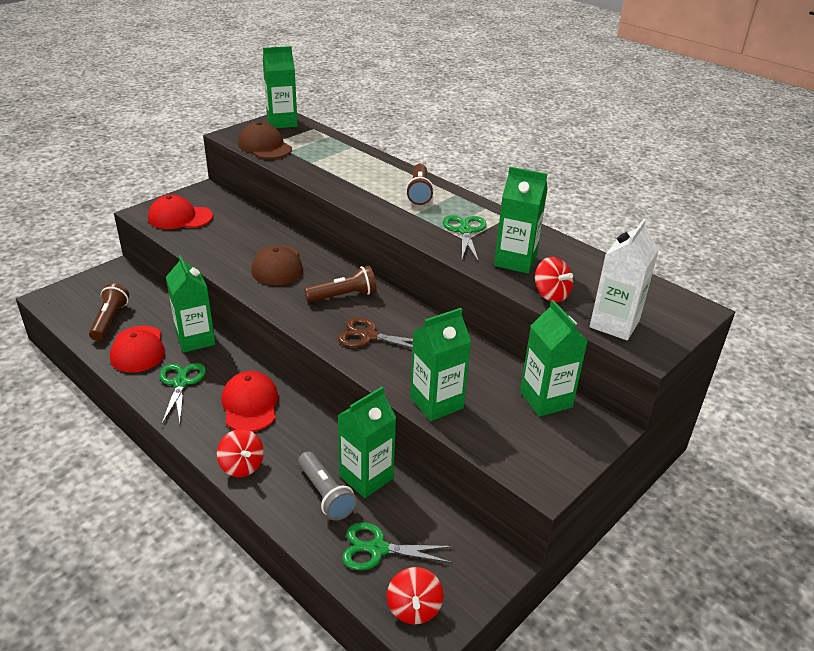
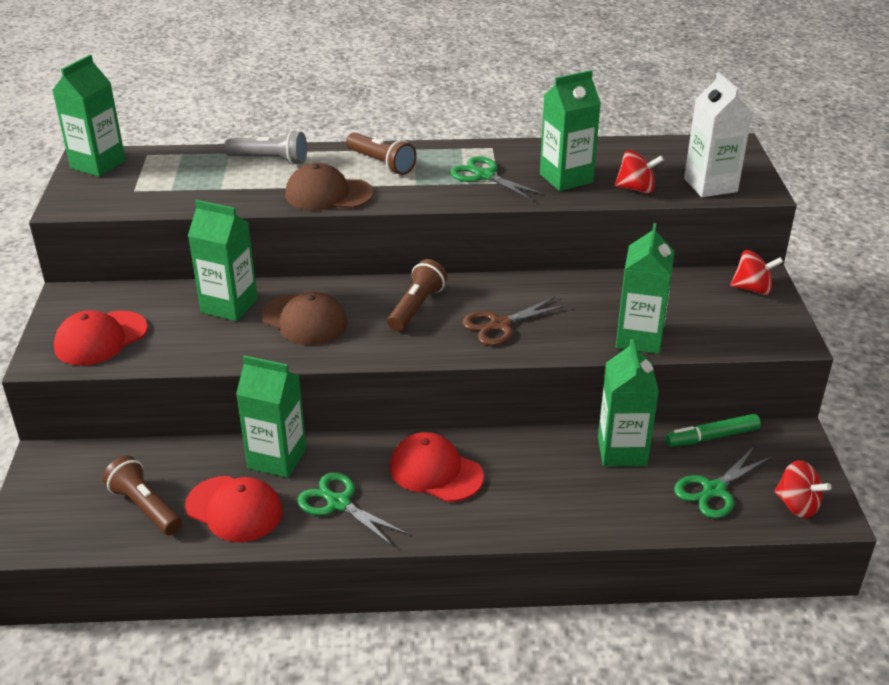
camera: 45 degrees left, 0 degrees up
(242, 466) = (520, 520): red spinning top -> red spinning top (752, 289)
(265, 146) = (134, 198): brown cap -> brown cap (328, 194)
(325, 494) = (617, 486): grey flashlight -> grey flashlight (270, 160)
(438, 516) = (711, 437): none -> green marker
(546, 399) = (698, 285): green carton -> green carton (229, 306)

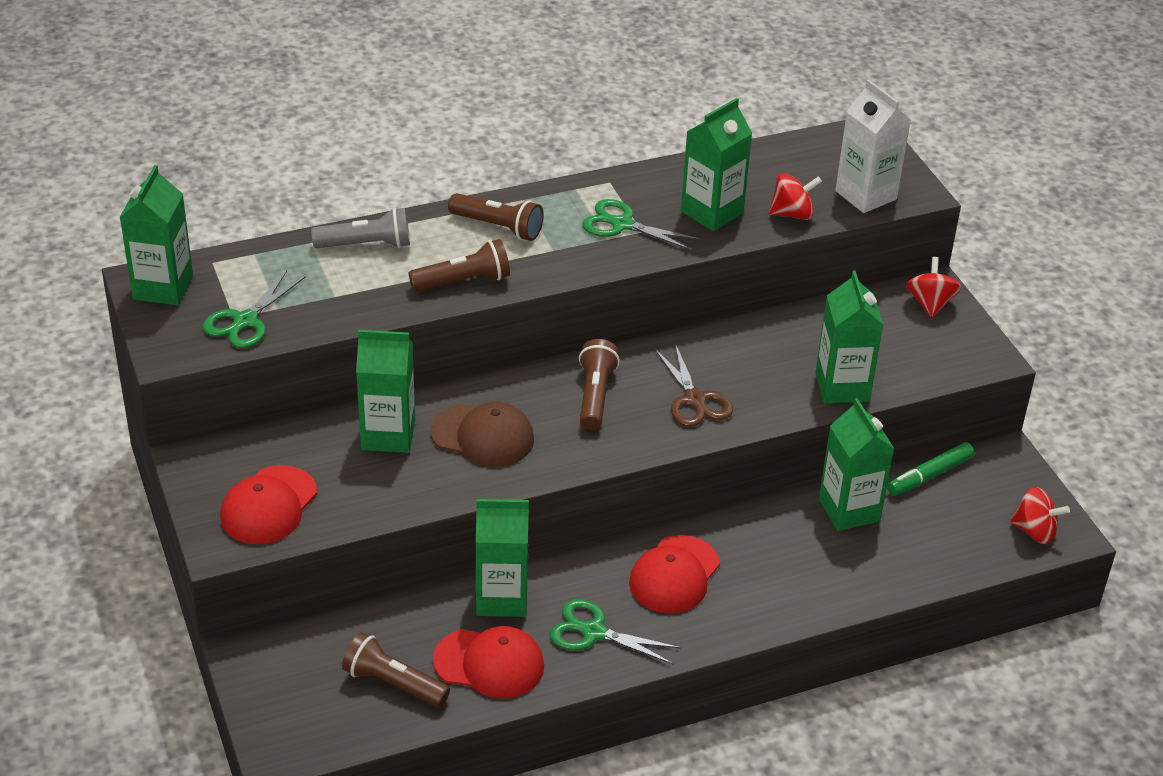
camera: 20 degrees left, 5 degrees up
(328, 194) = (463, 281): brown cap -> brown flashlight
(435, 471) = (674, 575): red cap -> red cap turned 75 degrees counterclockwise
(500, 325) = (694, 400): brown scissors -> brown scissors turned 60 degrees counterclockwise
(714, 490) = (953, 533): green scissors -> green scissors (245, 321)
(752, 289) = (930, 303): red spinning top -> red spinning top turned 75 degrees counterclockwise

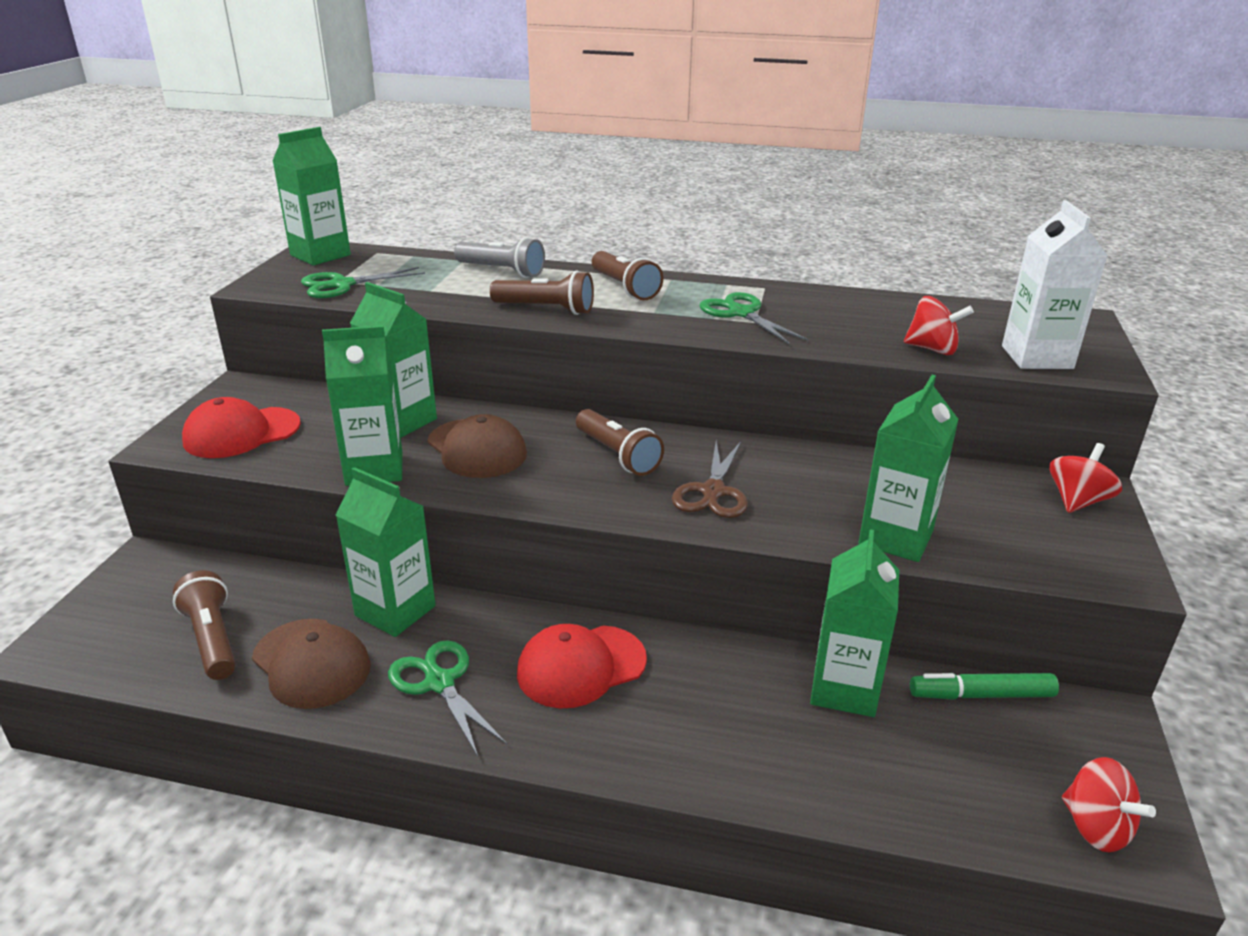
camera: 35 degrees right, 10 degrees down
(489, 663) = (311, 663): red cap -> brown cap
(595, 395) = (617, 455): brown flashlight -> brown flashlight turned 105 degrees clockwise
(712, 212) = (843, 327): green carton -> green carton (374, 469)

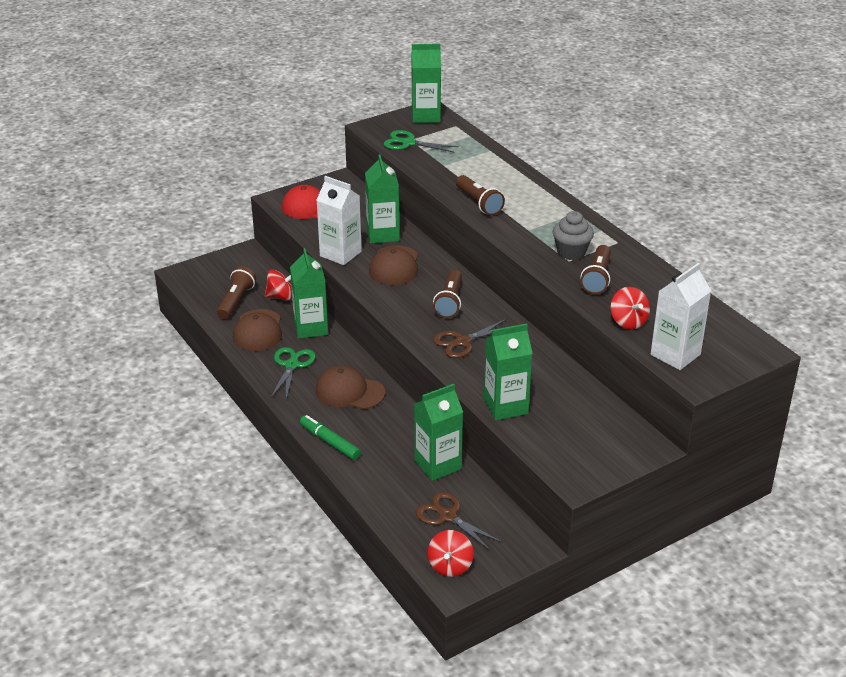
camera: 45 degrees right, 5 degrees up
(374, 469) = (340, 254): green carton -> white carton
(502, 271) = (497, 167): grey flashlight -> none
(581, 666) = (349, 392): red cap -> brown cap
(624, 288) = (540, 207): brown flashlight -> brown flashlight (597, 278)
(741, 313) = (571, 252): green scissors -> grey cupcake
(971, 753) = (448, 516): none -> brown scissors
(981, 695) = (491, 504): green marker -> green marker (330, 442)
(1077, 501) = (628, 445): red spinning top -> red spinning top (281, 297)

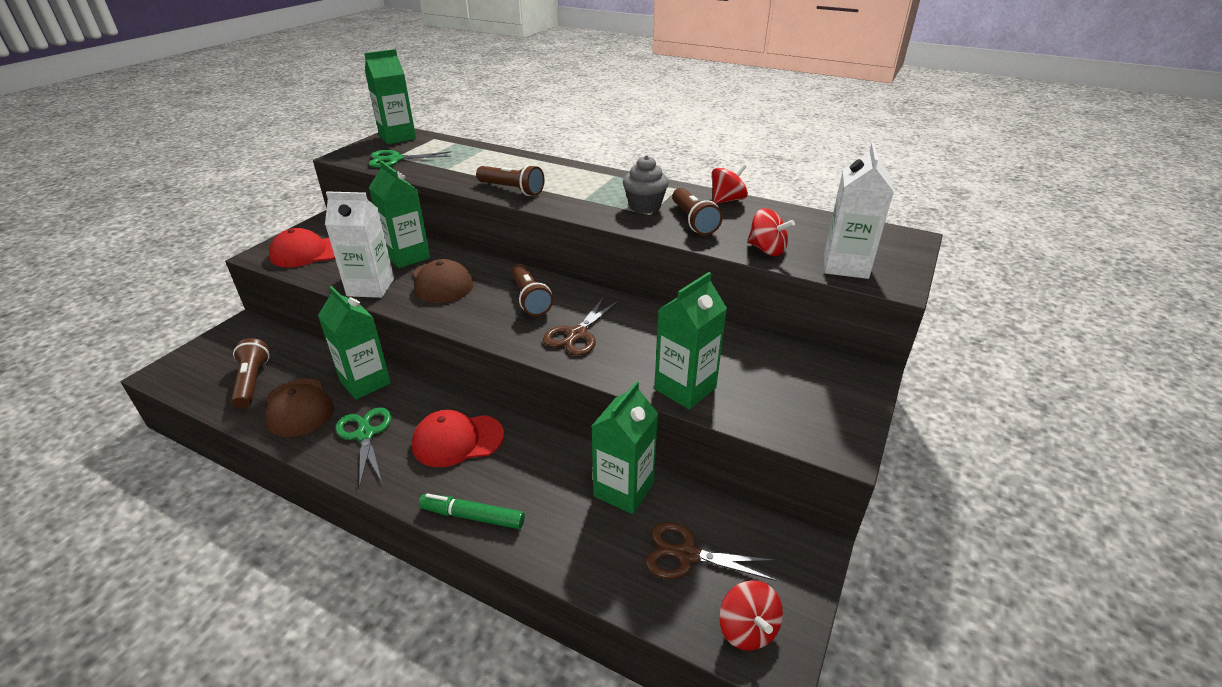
camera: 30 degrees left, 0 degrees up
(281, 297) = (309, 360): red spinning top -> red spinning top (727, 200)
(349, 392) = (457, 440): brown cap -> red cap

